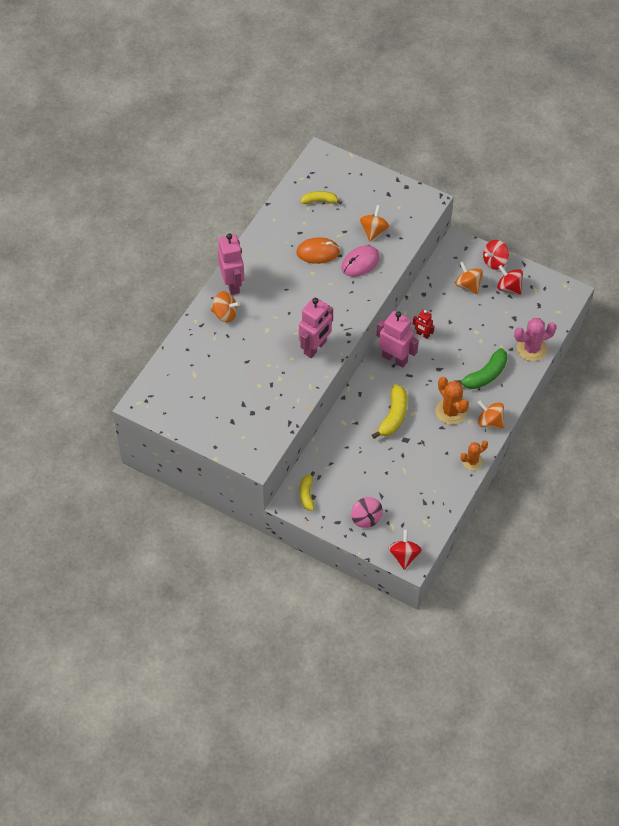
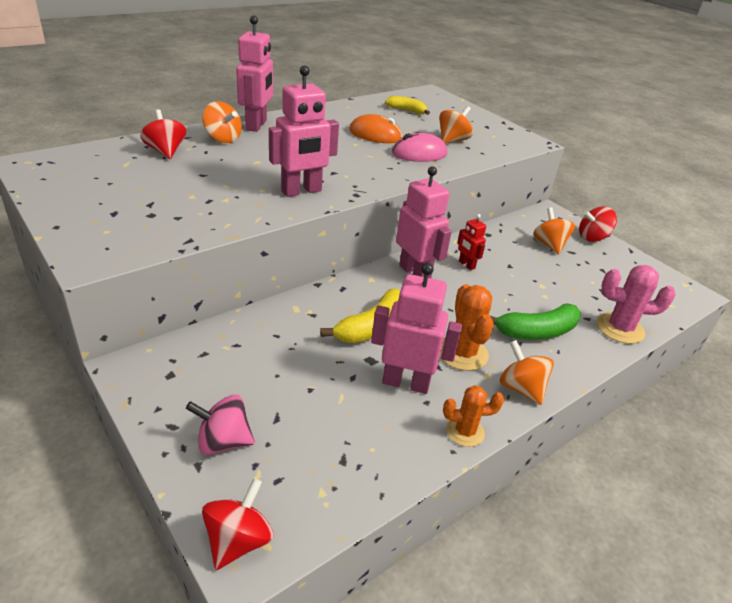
camera: 20 degrees right, 20 degrees down
(306, 494) = (163, 368): yellow banana -> none
(366, 518) = (223, 441): pink spinning top -> pink spinning top turned 90 degrees clockwise
(431, 446) = (406, 383): none -> pink robot
(509, 287) = (604, 262): red spinning top -> red spinning top (166, 151)

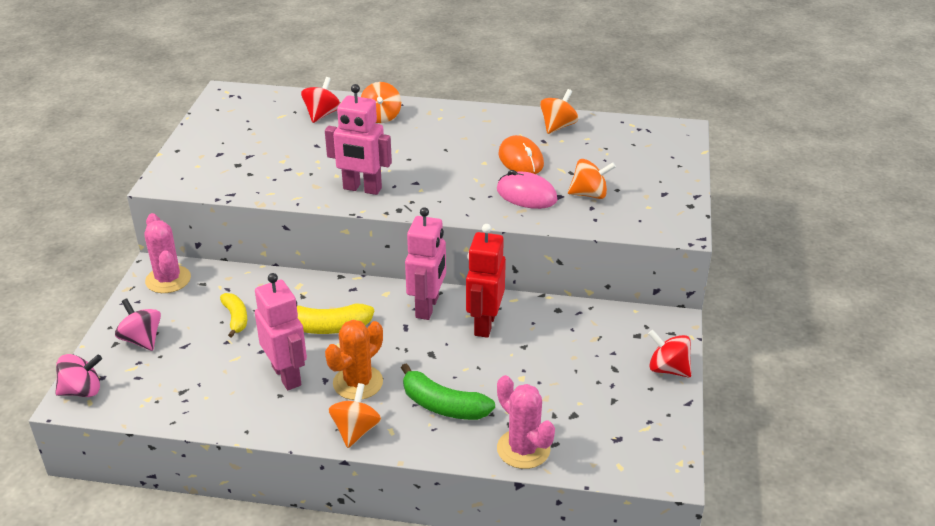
camera: 50 degrees right, 0 degrees up
(161, 370) = (168, 279): none -> pink cactus
(238, 540) = (82, 391): red spinning top -> pink spinning top
(257, 125) = (430, 113): pink robot -> none
(407, 110) = (606, 144): yellow banana -> yellow banana (236, 318)
(465, 431) = (272, 427): orange cactus -> none
(466, 265) = (484, 324): red robot -> red robot, size x1.92
(549, 244) = (603, 350): orange spinning top -> orange spinning top (558, 126)

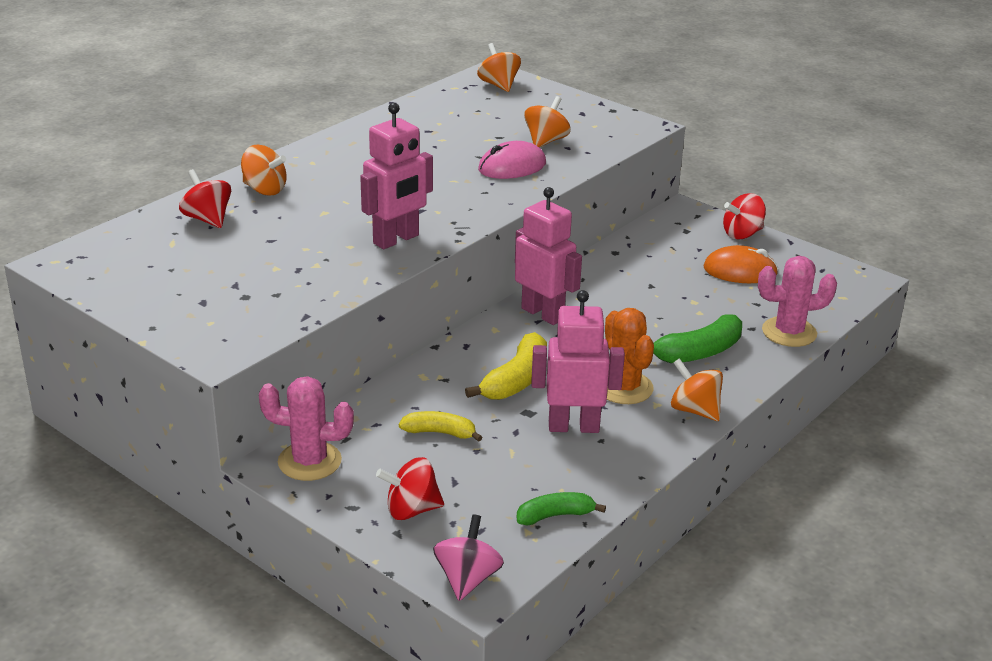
camera: 60 degrees left, 5 degrees down
(142, 340) = (411, 510): pink spinning top -> red spinning top
(173, 405) = (555, 515): none -> green banana
(484, 324) = (600, 293): red robot -> none
(521, 160) = (448, 150): orange mouse -> orange mouse (740, 271)
(558, 126) = (412, 116): orange spinning top -> orange spinning top (499, 85)

